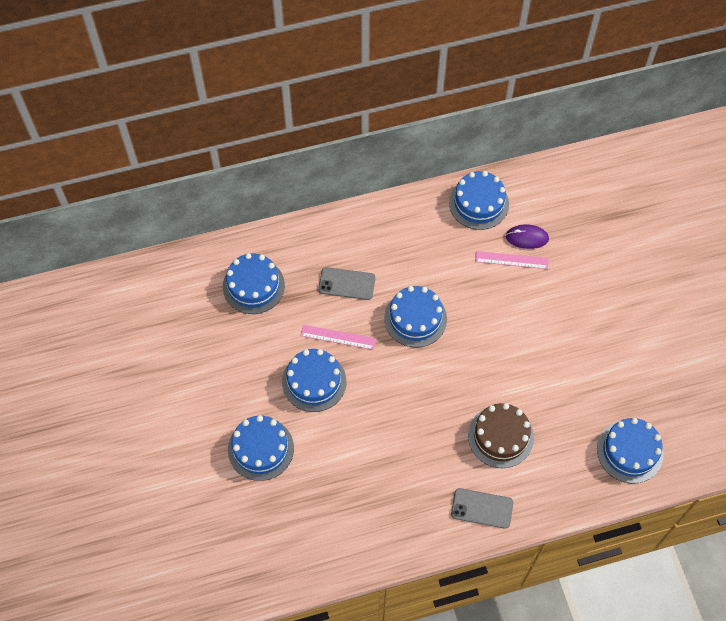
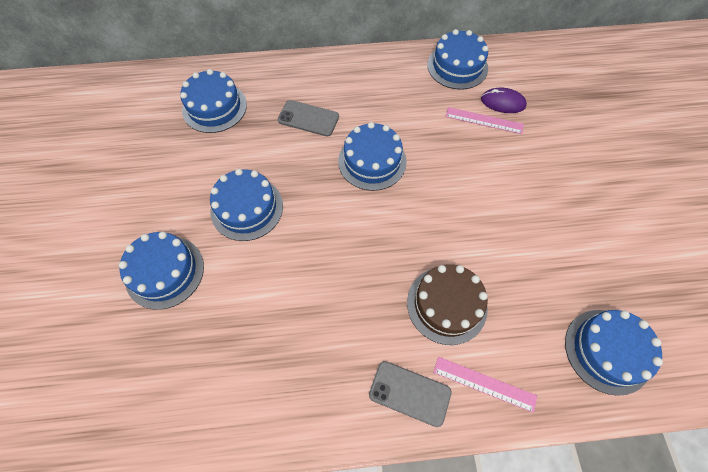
camera: 10 degrees right, 0 degrees up
(338, 337) = (285, 167): pink ruler -> pink ruler (484, 384)

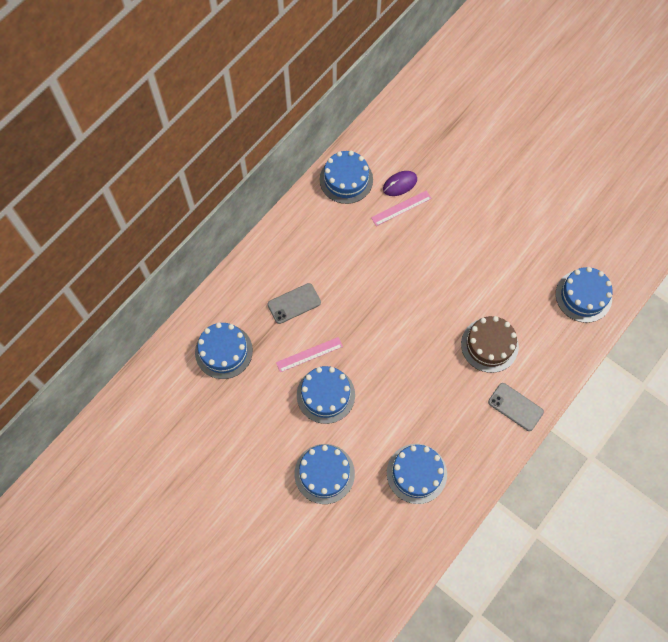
camera: 45 degrees left, 5 degrees up
(372, 161) = (364, 297): blue cake -> blue cake (416, 473)
(409, 393) = (515, 407): grey phone -> grey phone turned 60 degrees clockwise
(484, 384) = (544, 368): pink ruler -> pink ruler (309, 354)

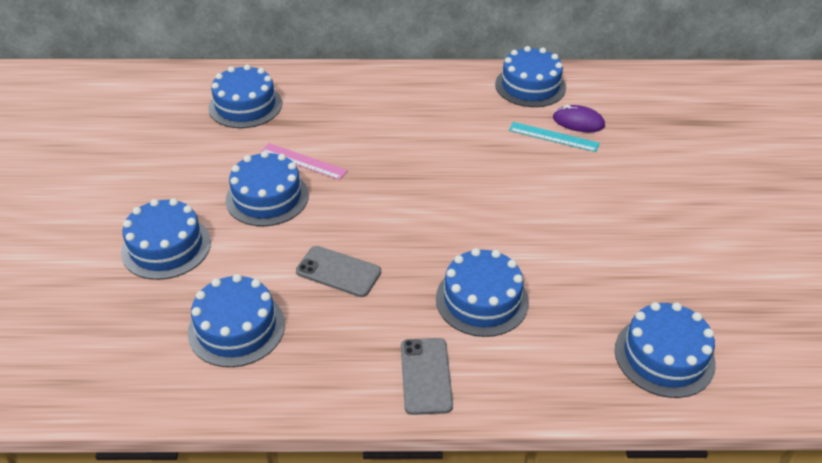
camera: 50 degrees right, 25 degrees down
(294, 303) = (350, 122): grey phone -> grey phone (338, 272)
(401, 208) = (553, 137): pink ruler -> turquoise ruler
(489, 345) = (482, 300): brown cake -> blue cake

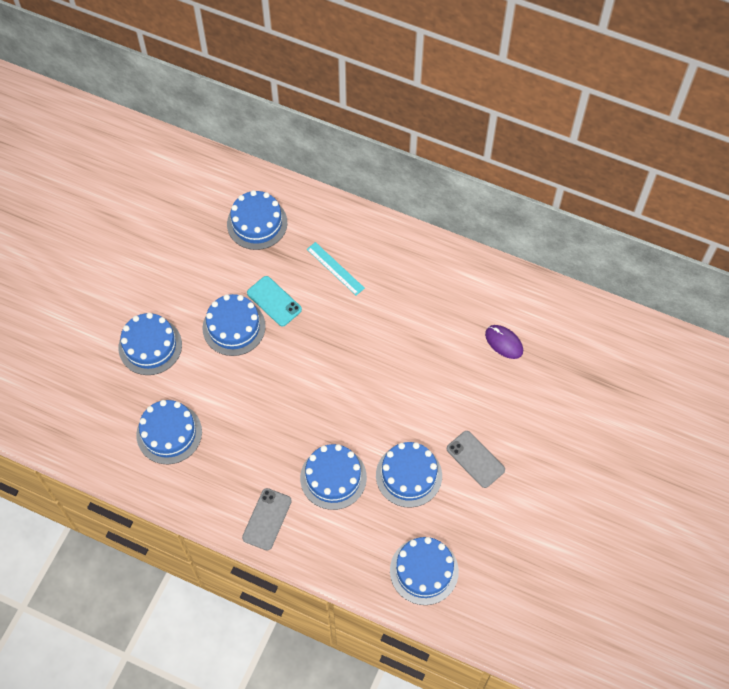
camera: 25 degrees right, 20 degrees up
(303, 161) = (274, 301): pink ruler -> turquoise phone
(338, 272) = (252, 415): grey phone -> grey phone (475, 459)
(530, 86) = (490, 287): blue cake -> blue cake (409, 475)
(553, 137) = (474, 350): turquoise ruler -> turquoise ruler (335, 268)

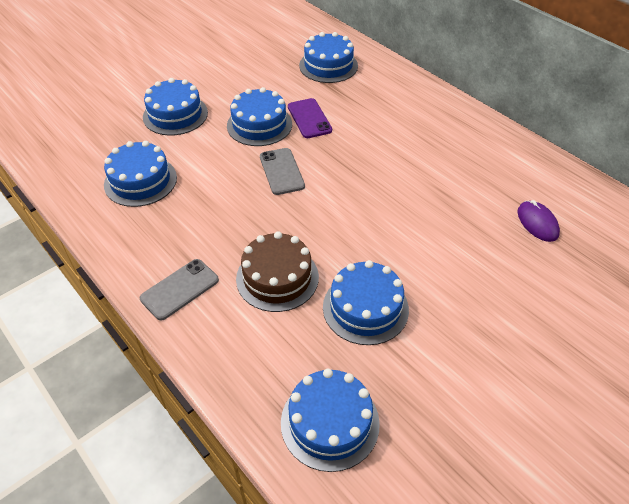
camera: 25 degrees right, 15 degrees down
(274, 301) = (309, 118): turquoise phone -> purple phone
(333, 477) = (277, 278): blue cake -> brown cake
(335, 268) = (382, 113): turquoise ruler -> none
(475, 459) = (456, 322): grey phone -> grey phone (281, 171)

